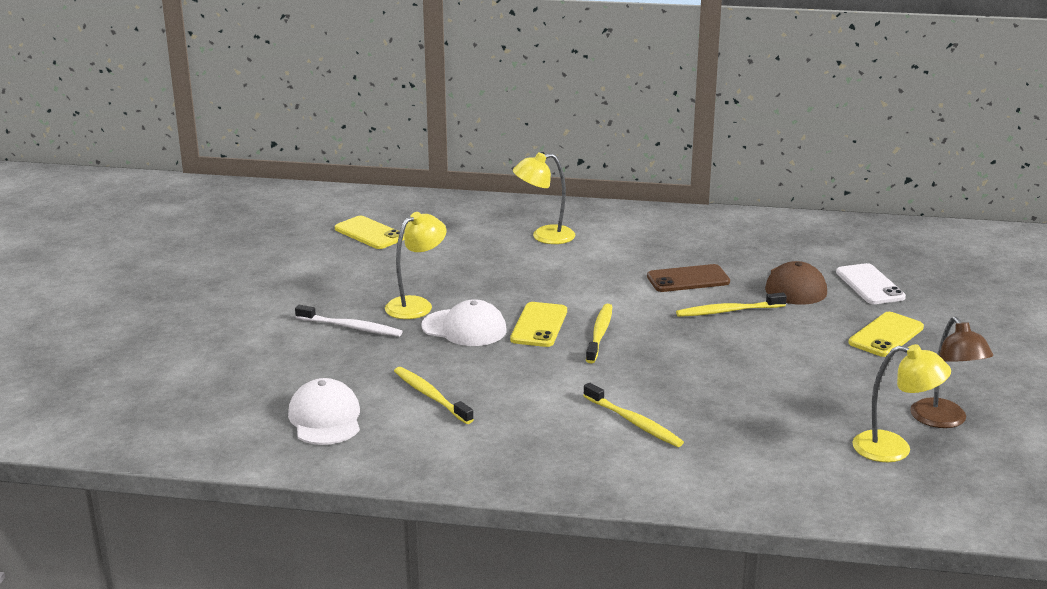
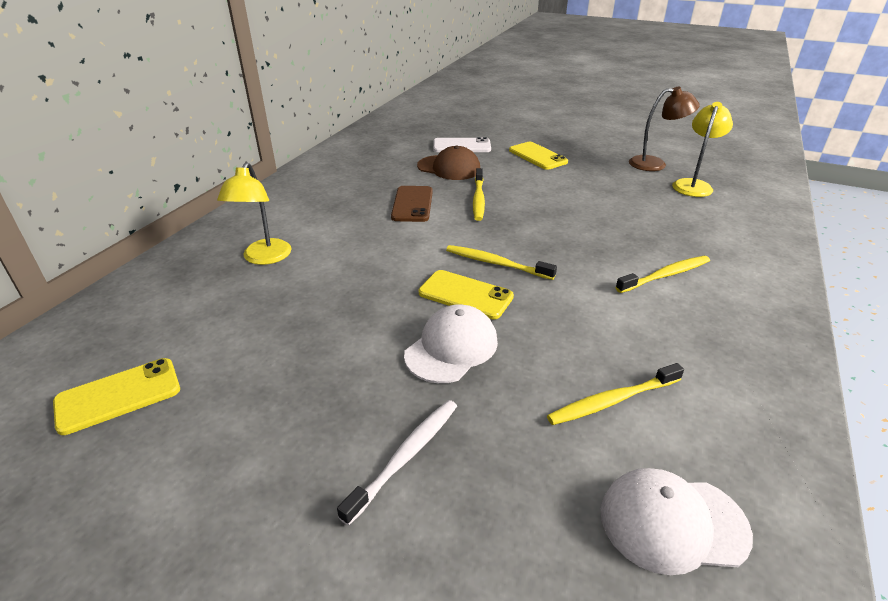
camera: 75 degrees left, 10 degrees up
(416, 305) = (372, 379): yellow lamp -> none

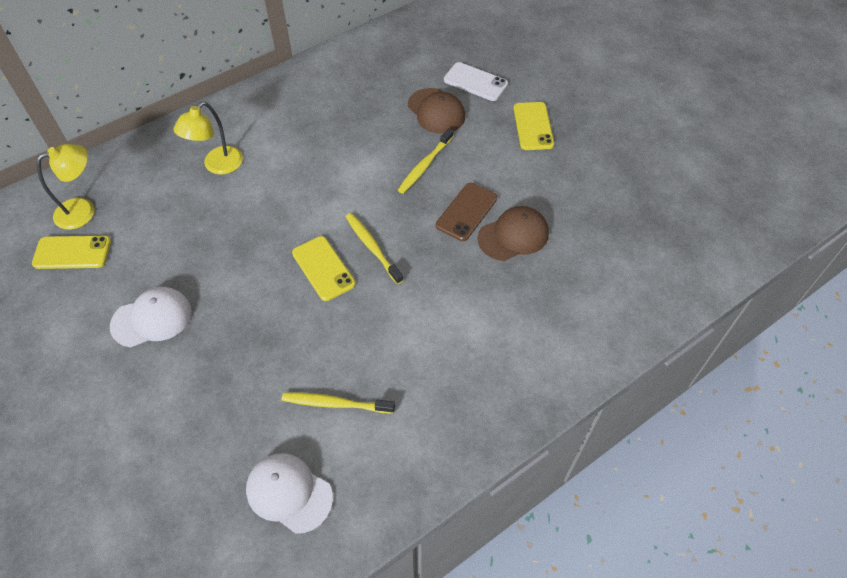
camera: 30 degrees right, 20 degrees up
(406, 456) = (188, 375): white toothbrush -> none
(412, 204) = (366, 149): brown phone -> brown phone (466, 212)
(451, 348) = (275, 311): white cap -> white cap (152, 318)
(607, 217) = (513, 235): none -> brown cap
(655, 164) = (638, 185): brown lamp -> none
(665, 275) = (489, 321): yellow toothbrush -> none
(693, 185) = (642, 230): yellow lamp -> yellow lamp (83, 210)

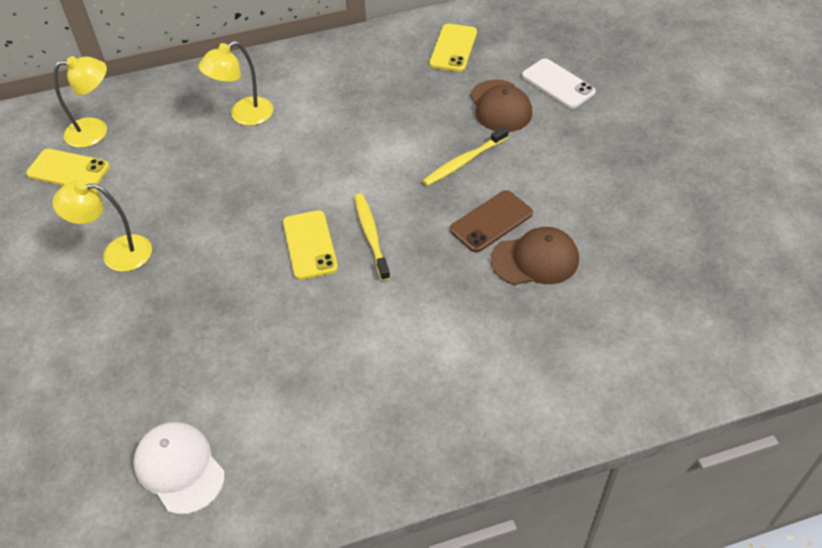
camera: 20 degrees right, 5 degrees down
(152, 318) = (117, 253): white cap -> yellow lamp
(335, 403) = (265, 389): yellow toothbrush -> none
(533, 126) = (606, 145): yellow phone -> yellow phone (453, 48)

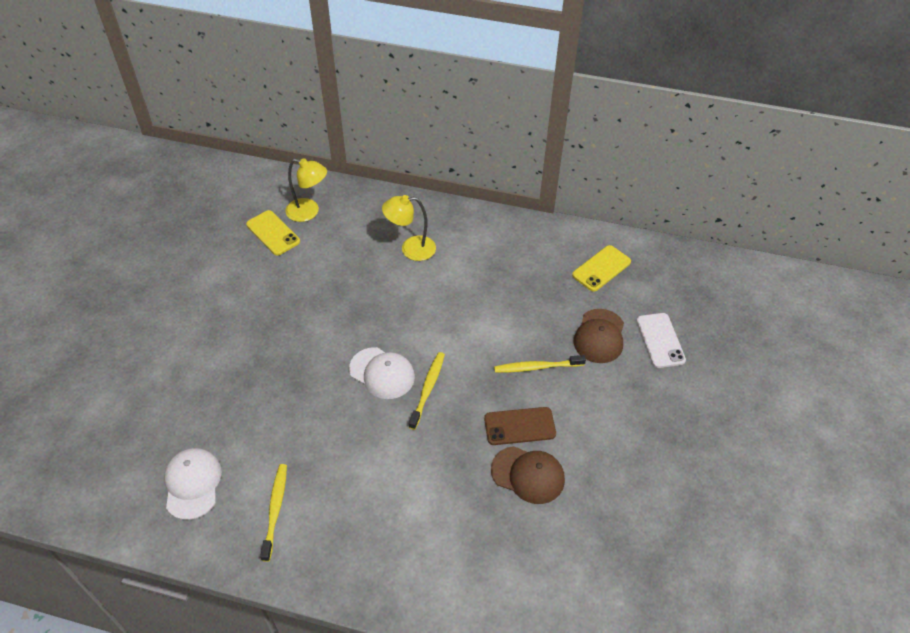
camera: 30 degrees right, 0 degrees up
(117, 253) = (260, 310): yellow lamp -> none
(300, 438) = (275, 510): none -> yellow toothbrush
(310, 245) = (382, 373): yellow phone -> white cap

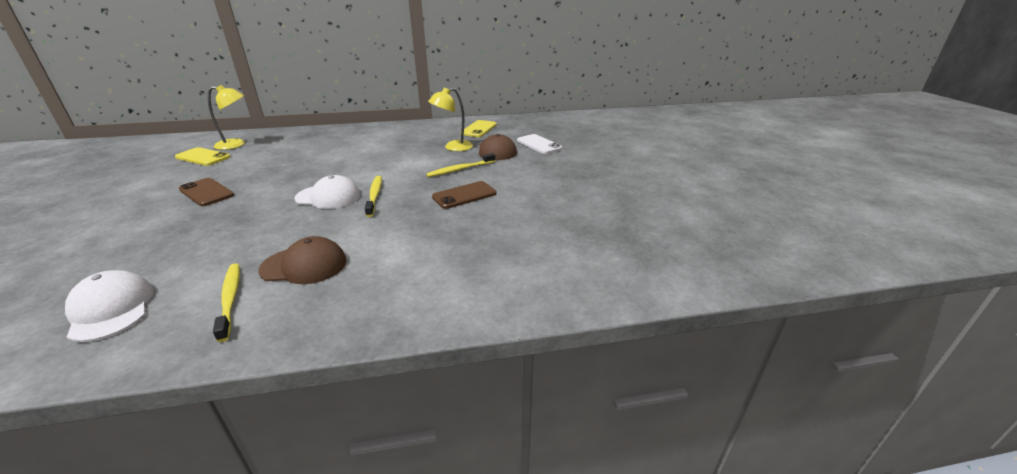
camera: 25 degrees left, 20 degrees down
(271, 317) = (206, 192): none -> brown phone
(411, 249) = (331, 144): yellow lamp -> yellow lamp (453, 147)
(528, 475) = (487, 215): brown cap -> brown cap (304, 265)

